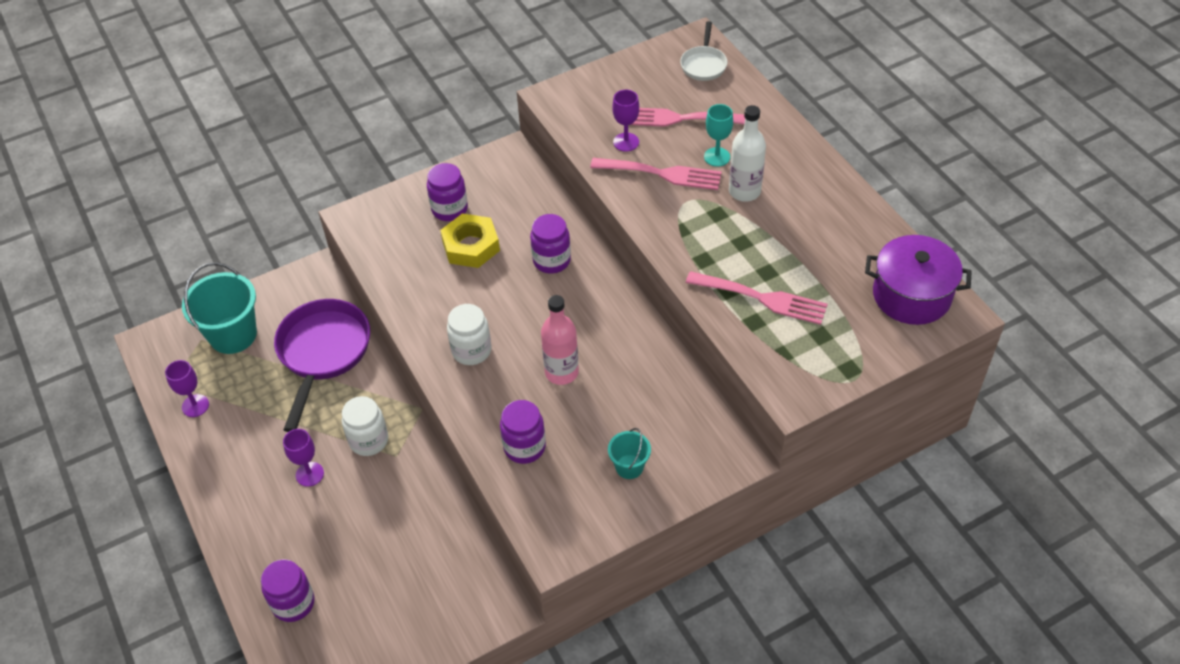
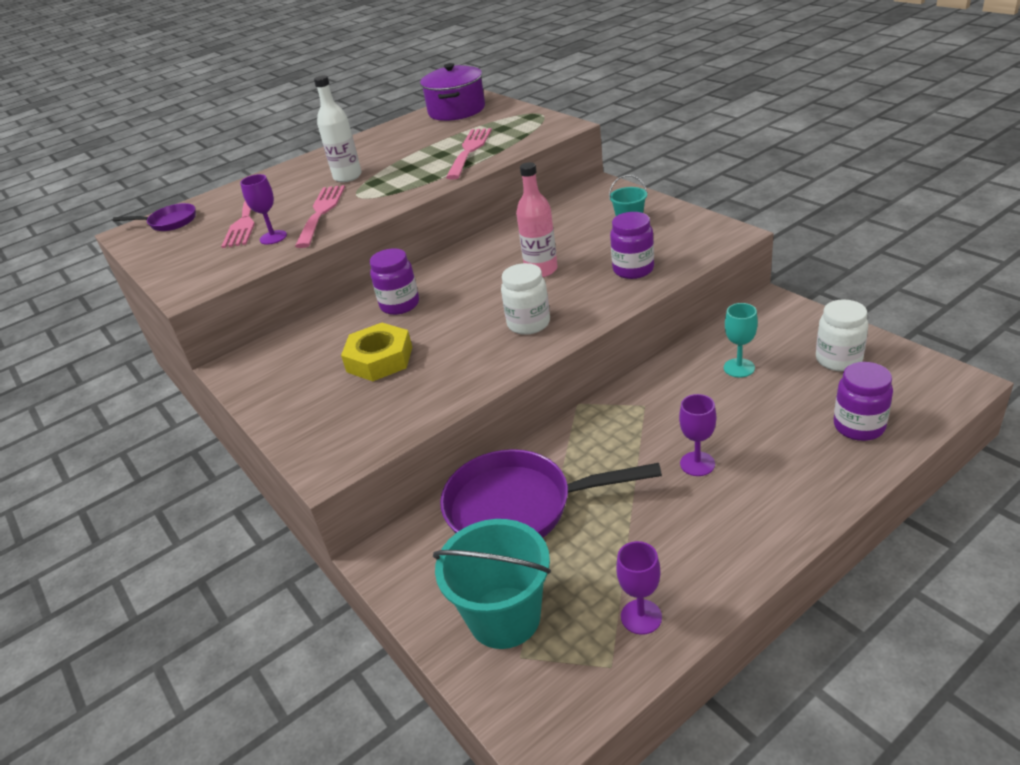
camera: 95 degrees left, 15 degrees down
(369, 440) = (633, 430): white jar -> white jar (838, 360)
(449, 209) = (319, 389): purple jar -> none
(703, 64) = (169, 222): white pan -> purple pan
(717, 157) = (302, 194): turquoise goblet -> turquoise goblet (739, 368)

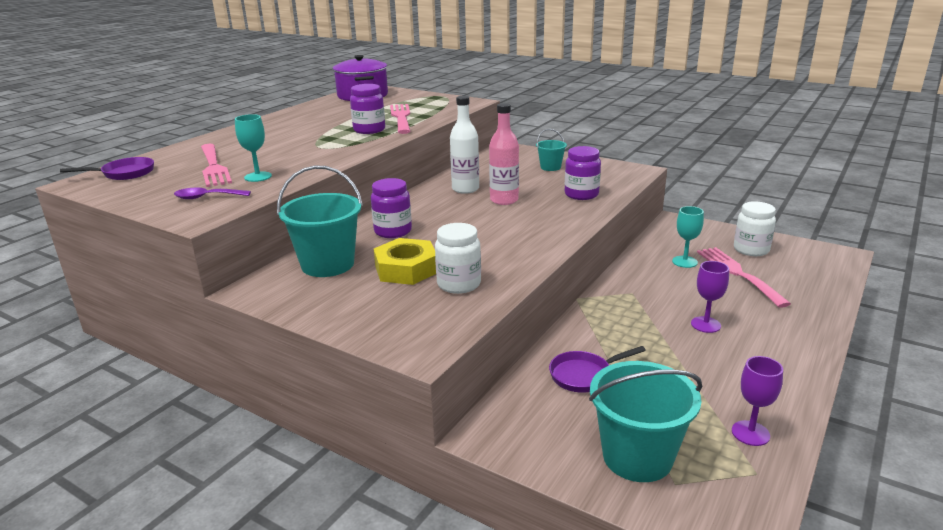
camera: 25 degrees left, 10 degrees down
(213, 263) = (207, 197): none -> purple spoon
(273, 237) = (258, 177): purple goblet -> turquoise goblet
(314, 343) = (327, 264): none -> turquoise bucket
(321, 213) = (293, 159): pink fork -> pink fork (738, 273)
(347, 177) = (297, 136): white bottle -> white bottle (465, 189)
(519, 507) = (584, 375): purple pan -> purple pan, size x0.52
(528, 324) = (525, 233): white jar -> white jar (459, 284)
(859, 426) = (800, 287): purple jar -> purple jar (369, 130)

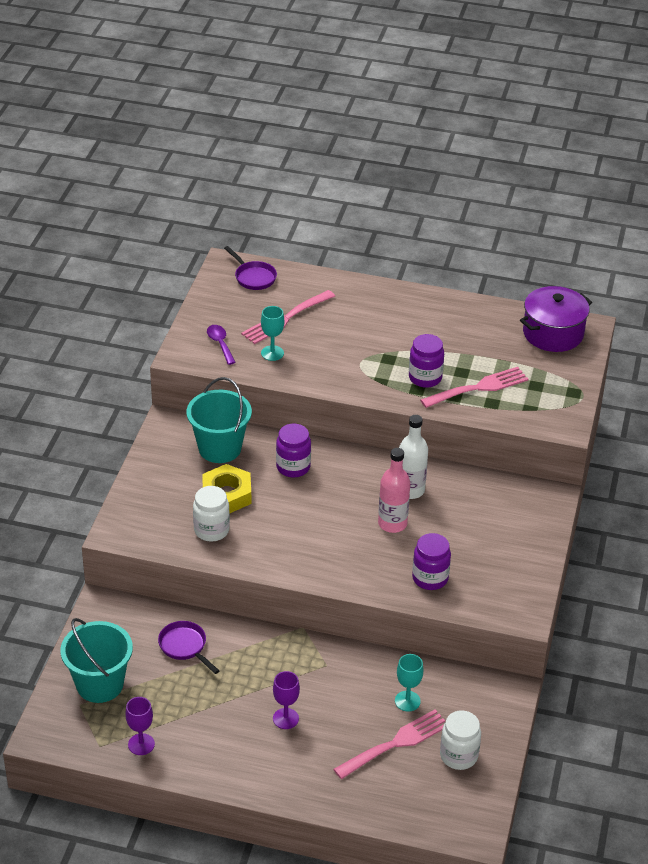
camera: 70 degrees right, 15 degrees up
(550, 167) = (502, 543): turquoise bucket -> none

